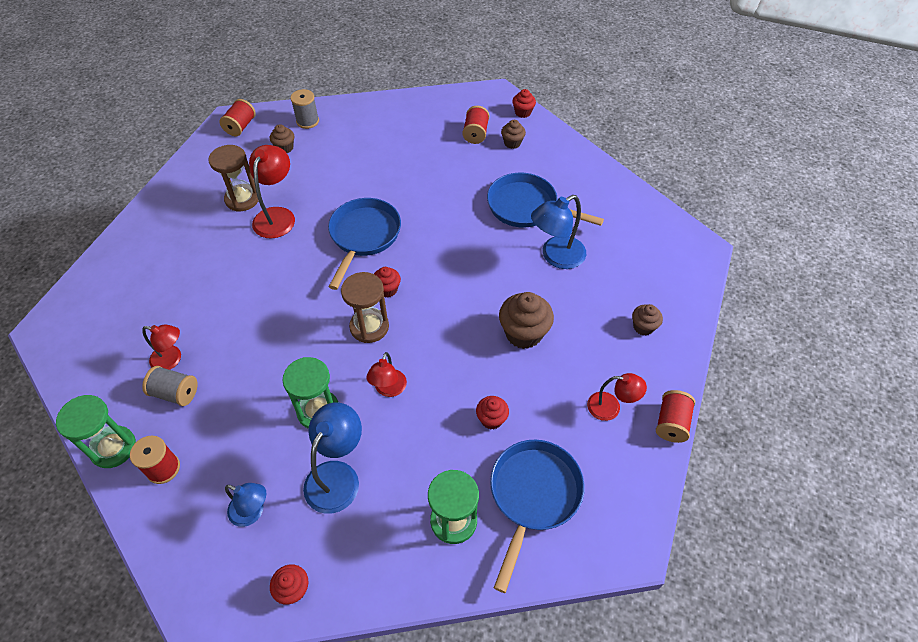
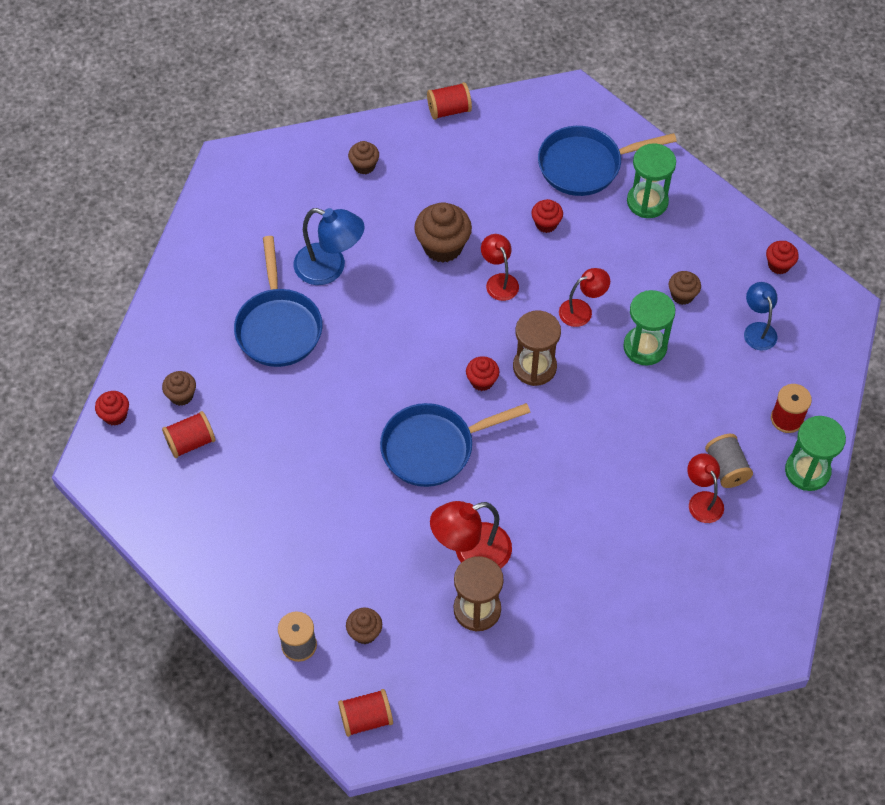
camera: 125 degrees left, 5 degrees up
(337, 475) = (682, 295): blue lamp -> brown cupcake
(611, 407) = (467, 153): red lamp -> red lamp (499, 281)

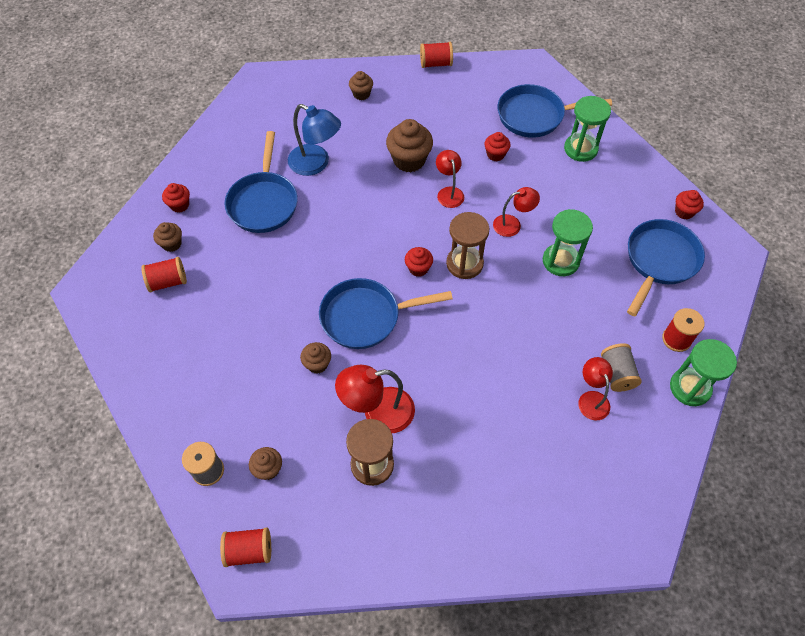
camera: 10 degrees right, 0 degrees up
(115, 415) = (114, 251): red cupcake -> red cupcake (179, 205)
(682, 295) = (599, 224): brown cupcake -> brown cupcake (317, 364)
(758, 330) = (660, 261): blue lamp -> blue pan

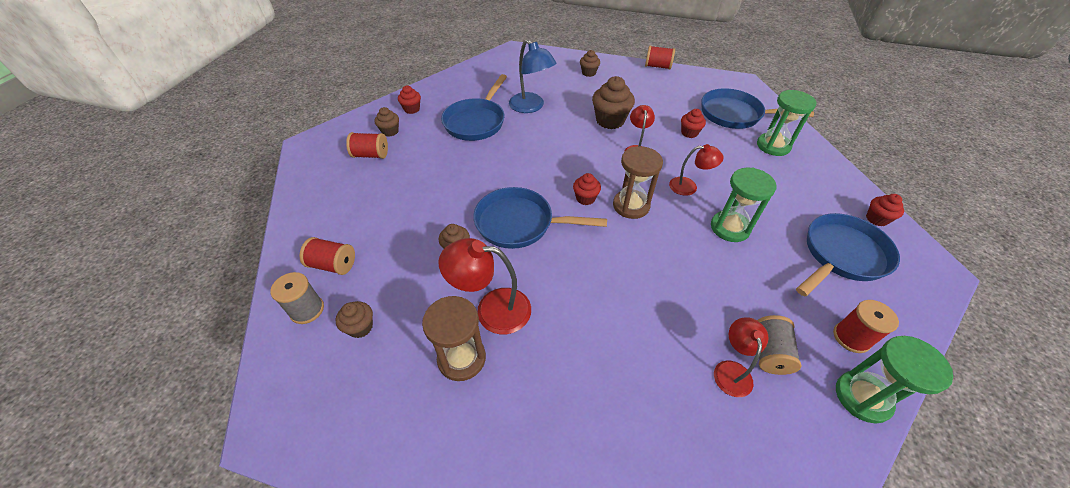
camera: 20 degrees right, 10 degrees down
(249, 550) = (294, 403): red spool -> red spool (333, 265)

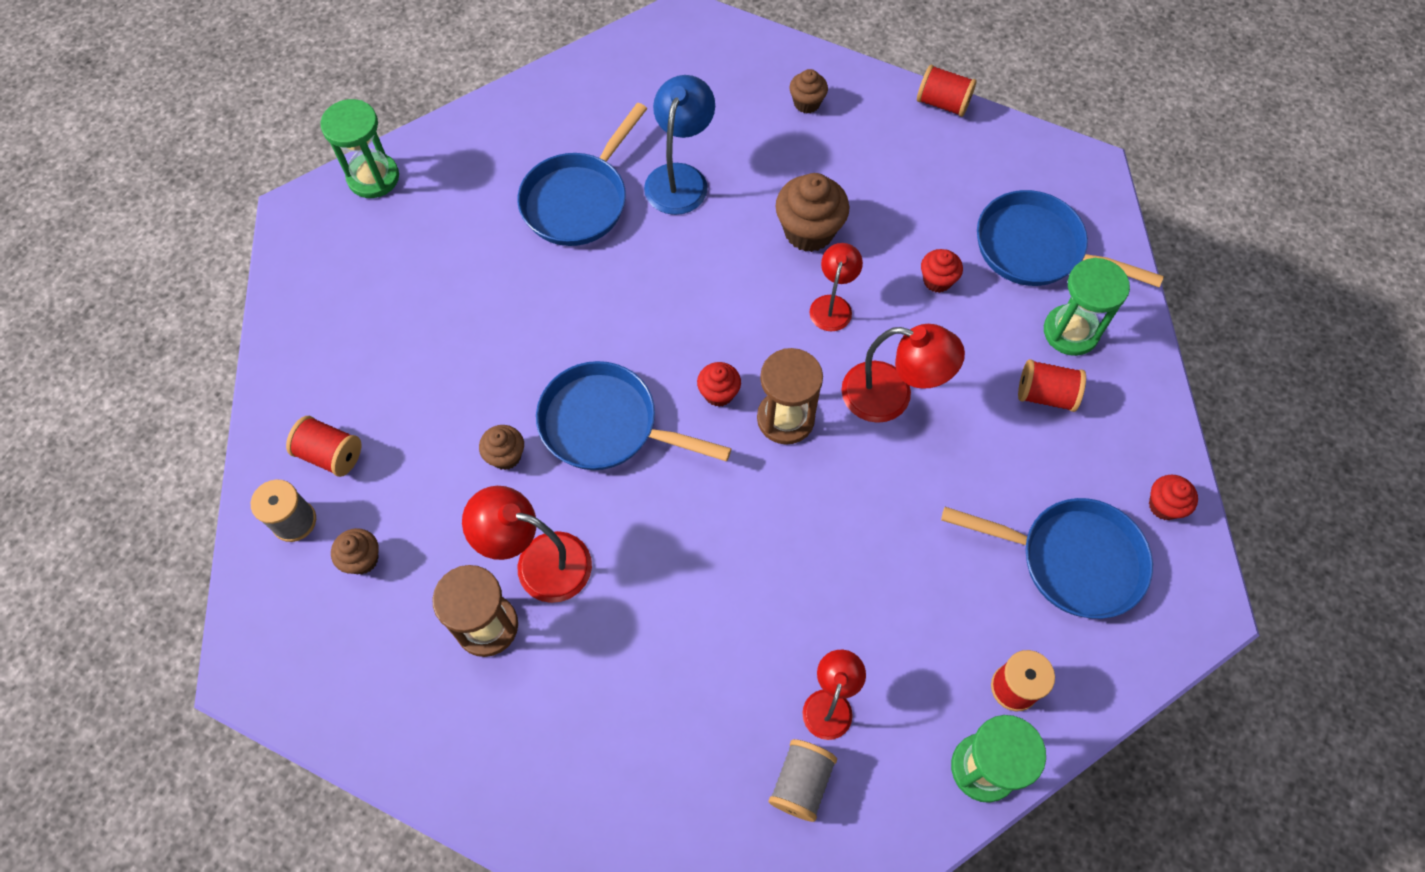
camera: 10 degrees right, 15 degrees up
(371, 155) = (397, 251): red spool -> red spool (1045, 395)
(390, 131) = (432, 202): brown cupcake -> none
(412, 109) = (474, 154): red cupcake -> none
(531, 107) = (680, 178): blue lamp -> blue lamp turned 135 degrees counterclockwise
(689, 187) = (891, 396): red lamp -> red lamp, size x1.57
(730, 228) = (923, 484): green hourglass -> green hourglass (373, 177)
(769, 352) = (891, 688): grey spool -> grey spool (801, 783)
(841, 255) = (1072, 560): blue pan -> blue pan turned 45 degrees clockwise

